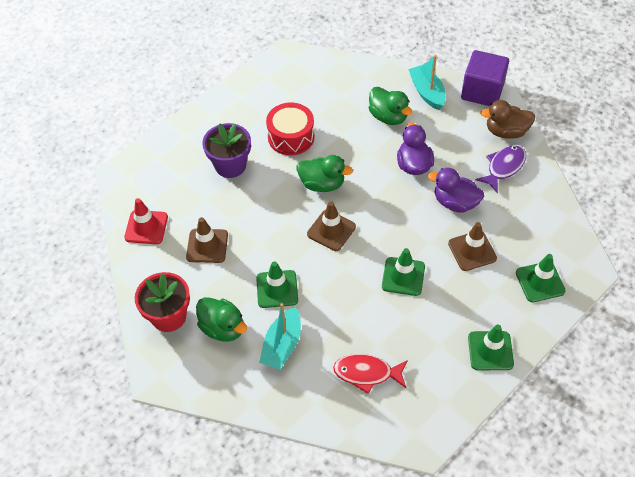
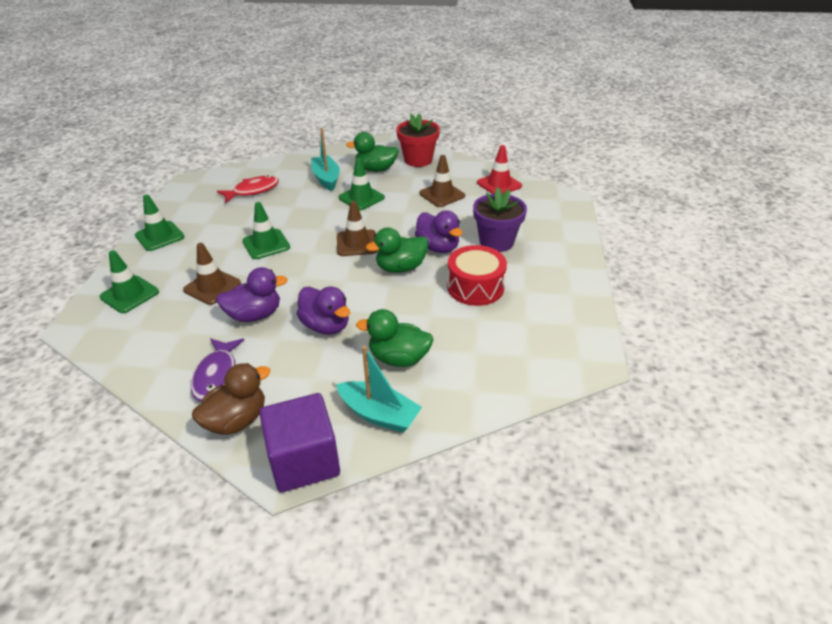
camera: 140 degrees right, 15 degrees down
(276, 187) = (438, 247): none -> purple duck

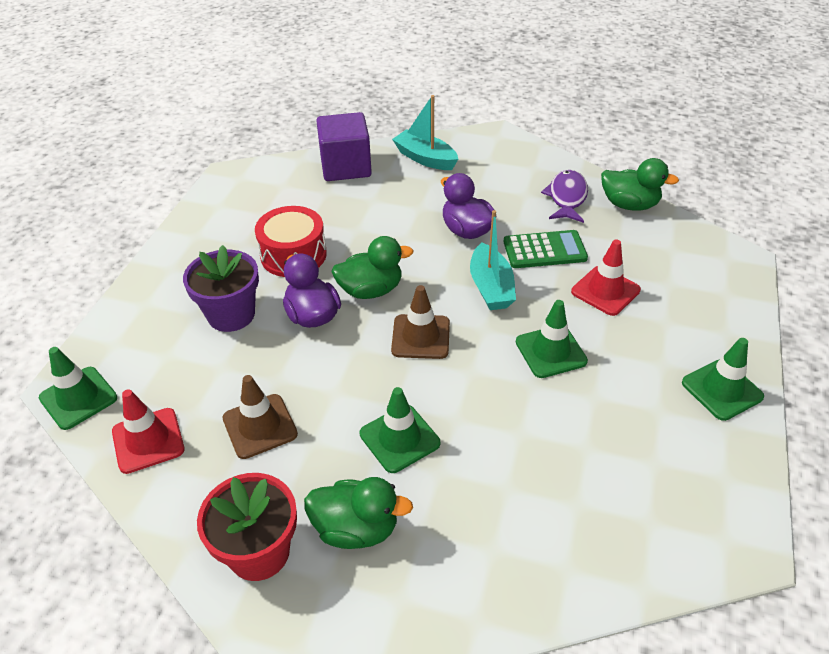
camera: 170 degrees left, 5 degrees up
(129, 294) = (705, 292): green traffic cone -> green traffic cone (78, 398)
(212, 287) = (605, 291): brown traffic cone -> red traffic cone
(237, 420) = (540, 165): brown duck -> none
(253, 191) = (602, 491): red fish -> none
(255, 315) = (544, 250): purple duck -> green calculator
(304, 461) = (484, 139): purple cube -> purple cube (346, 167)
(326, 179) = (460, 510): turquoise boat -> turquoise boat (491, 287)
(399, 358) = (399, 195): green duck -> green duck (629, 205)

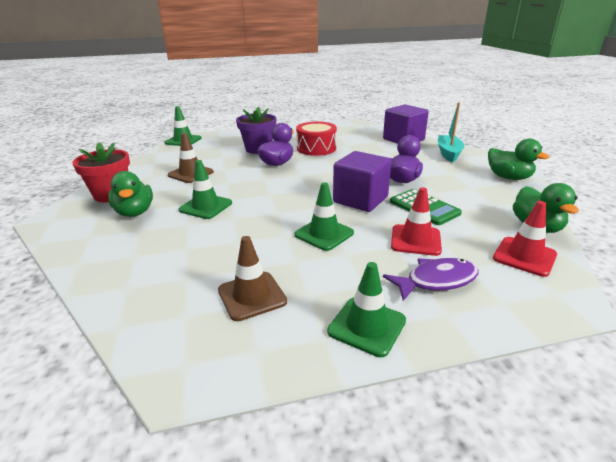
camera: 60 degrees right, 15 degrees down
(148, 440) = (167, 157): red traffic cone -> red traffic cone (524, 256)
(371, 290) = (313, 170): green duck -> green duck (508, 177)
(420, 337) = (291, 191): brown traffic cone -> brown traffic cone (252, 296)
(491, 287) = (360, 200): turquoise boat -> purple cube
(567, 197) = (496, 201): purple fish -> purple fish (436, 281)

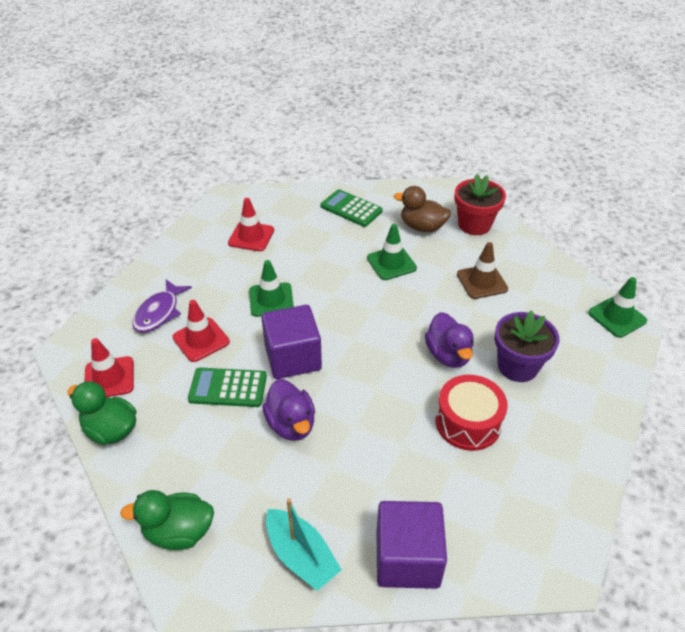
camera: 130 degrees right, 15 degrees up
(130, 258) = (351, 209): none -> green calculator
(135, 212) = (422, 227): green duck -> brown duck
(252, 296) = (251, 236): brown traffic cone -> red traffic cone
(367, 326) = (175, 261): green traffic cone -> none

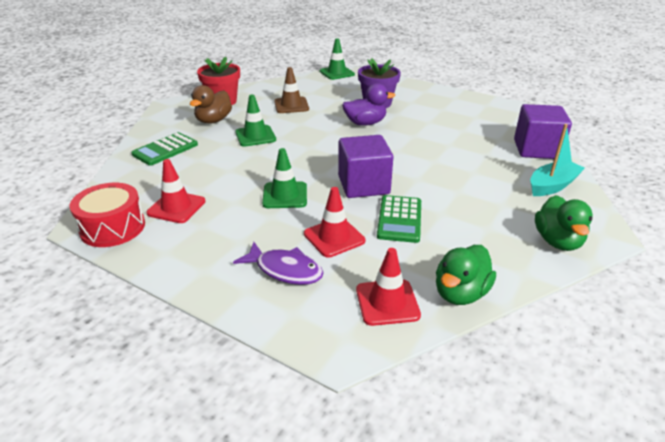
camera: 85 degrees left, 10 degrees down
(291, 424) = (437, 187): purple duck -> none
(468, 422) = (426, 122): red drum -> red drum (113, 227)

